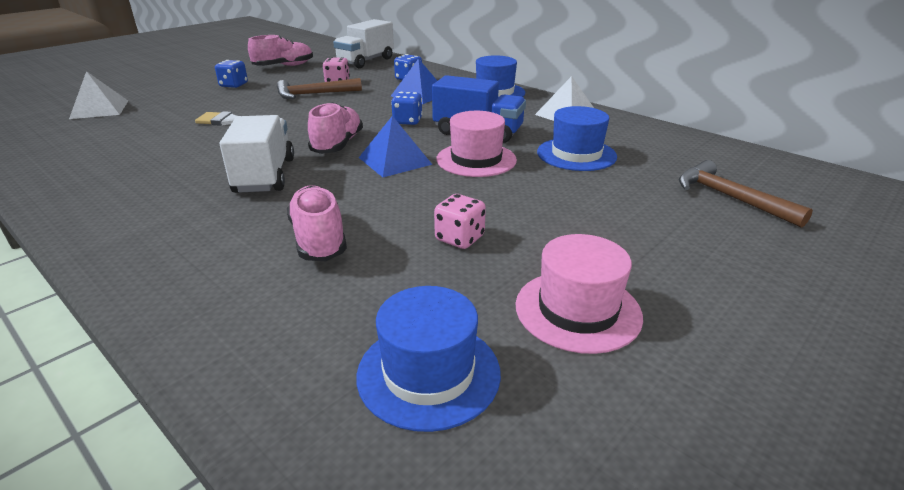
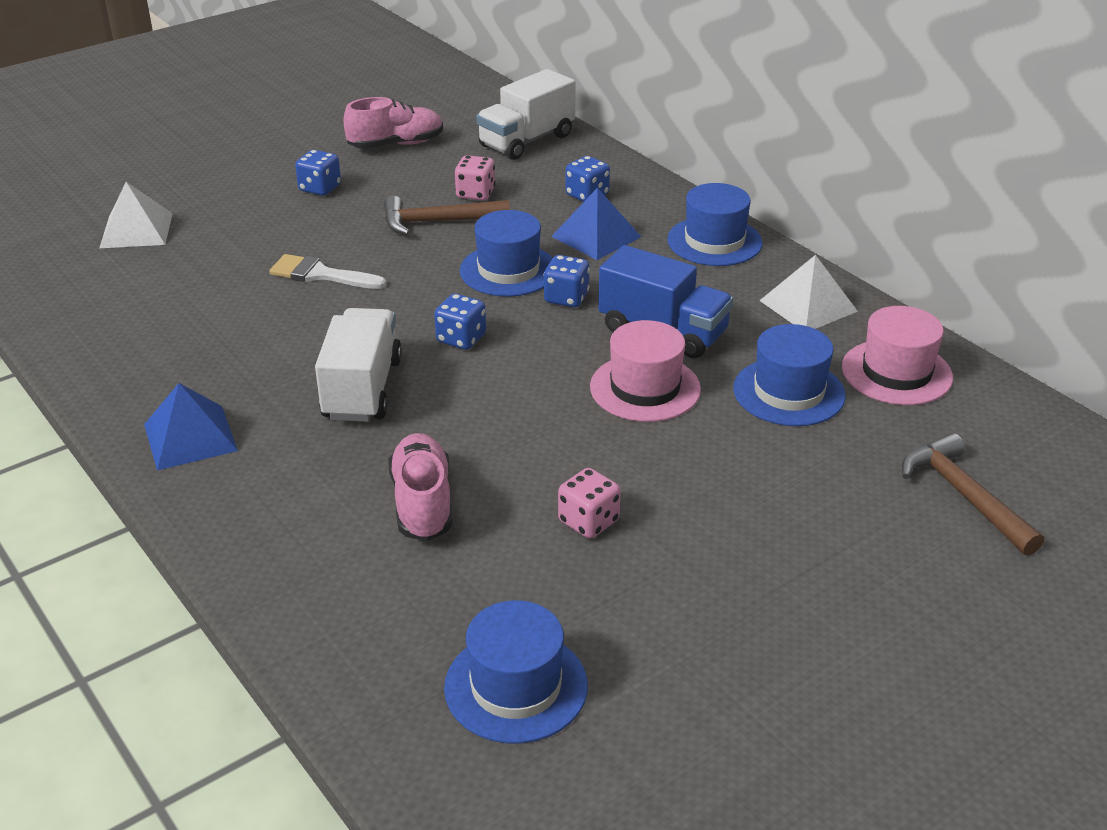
camera: 10 degrees right, 5 degrees up
(337, 145) = (461, 339): pink shoe -> blue dice
(365, 112) = (508, 270): none -> blue hat
(395, 161) = (534, 379): blue pyramid -> blue pyramid (190, 437)
(577, 310) = (693, 636): pink hat -> pink hat (896, 372)

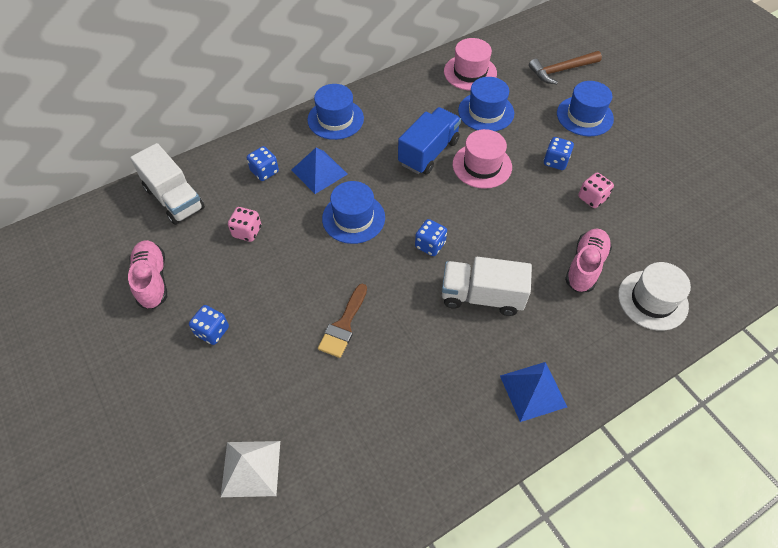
camera: 85 degrees left, 20 degrees up
(321, 274) = (343, 325): white brush -> brown brush
(346, 585) = (652, 300): none -> white hat
(422, 503) = (585, 266): pink shoe -> pink shoe turned 120 degrees clockwise
(437, 222) = (282, 255): brown hammer -> none
(516, 686) = (705, 232): blue hat -> blue hat (584, 116)
(566, 298) = (389, 192): blue dice -> blue dice (555, 161)
(808, 305) = (408, 92): white pyramid -> none

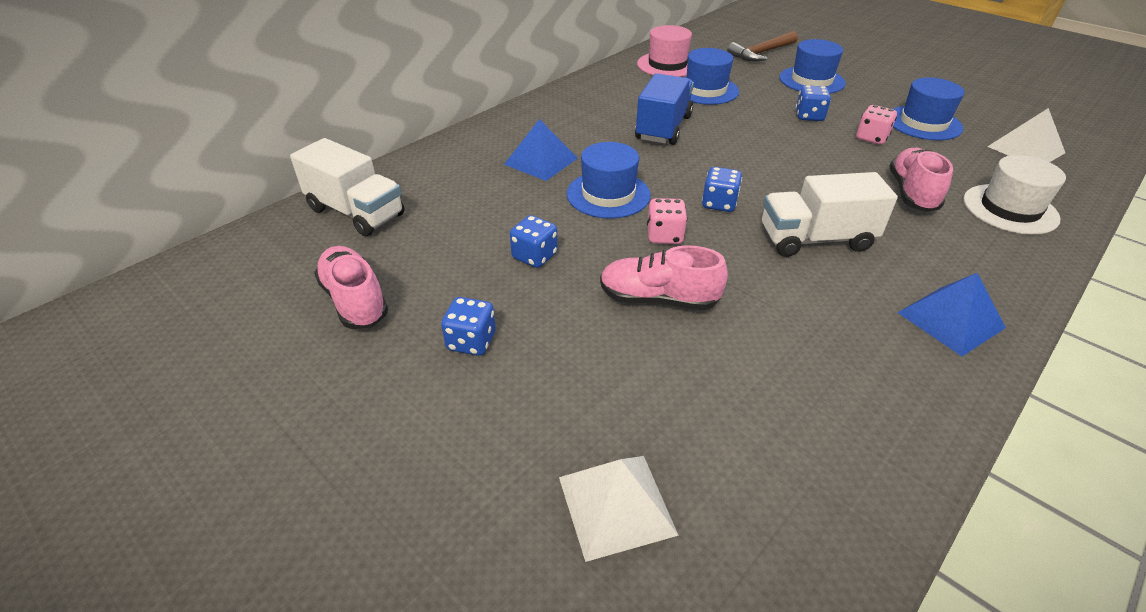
camera: 15 degrees left, 15 degrees down
(247, 232) = (473, 228): pink dice -> pink dice (664, 236)
(264, 171) = (470, 170): blue dice -> blue dice (534, 256)
(335, 119) = (536, 116): blue hat -> blue hat (923, 123)
(343, 325) = (658, 299): brown brush -> pink shoe
(482, 165) = (731, 130): pink hat -> none
(716, 238) = (1025, 149): none -> white pyramid

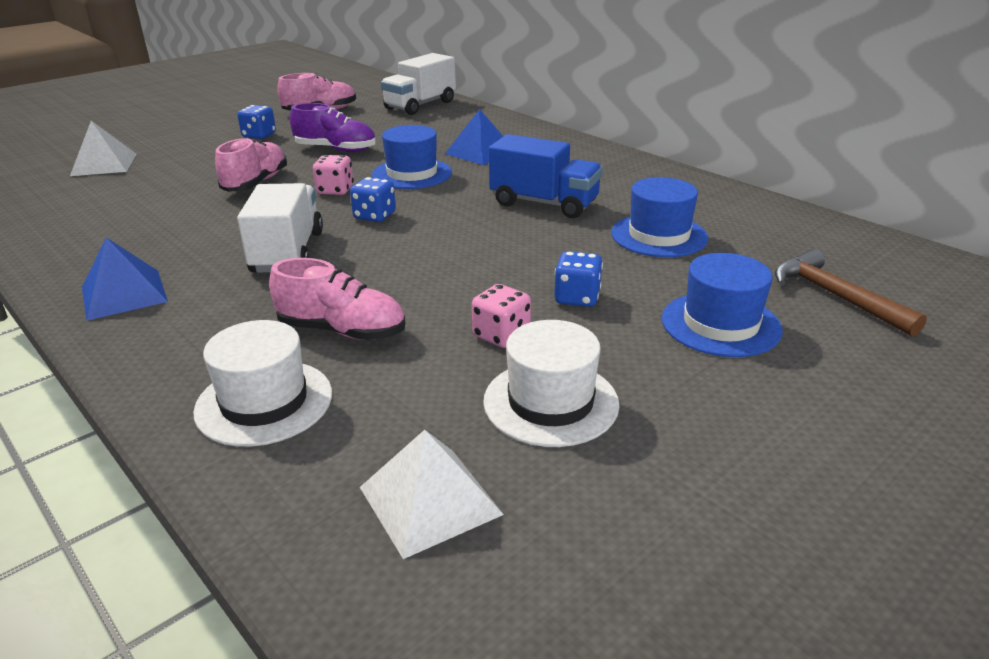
camera: 95 degrees right, 10 degrees down
(534, 256) = (336, 149): blue dice -> purple shoe
(667, 65) = (743, 219): pink hat -> none
(923, 123) = (550, 402): blue hat -> white hat

